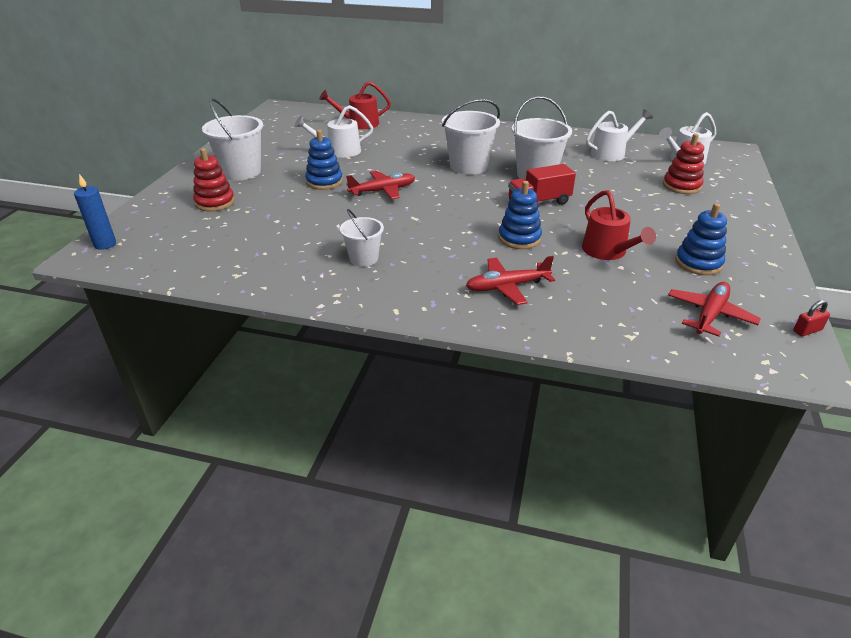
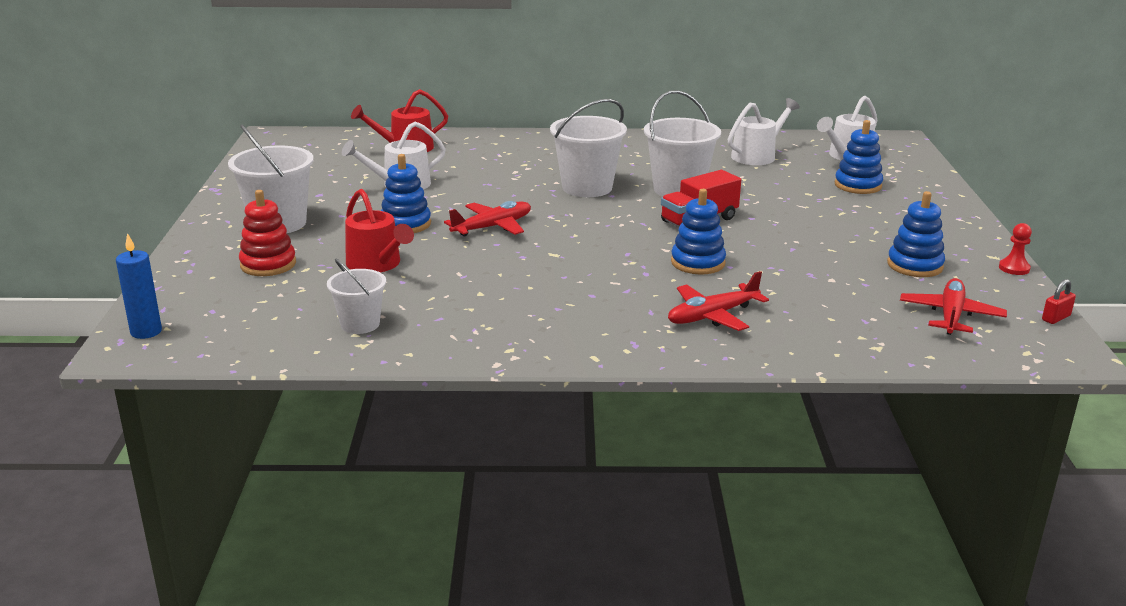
camera: 15 degrees left, 10 degrees down
(364, 258) = (518, 307): white bucket -> white bucket (360, 324)
(607, 251) = (808, 265): red watering can -> red watering can (377, 264)
(681, 186) = (858, 185): red stacking toy -> blue stacking toy
(787, 277) = (1014, 268): none -> red pawn

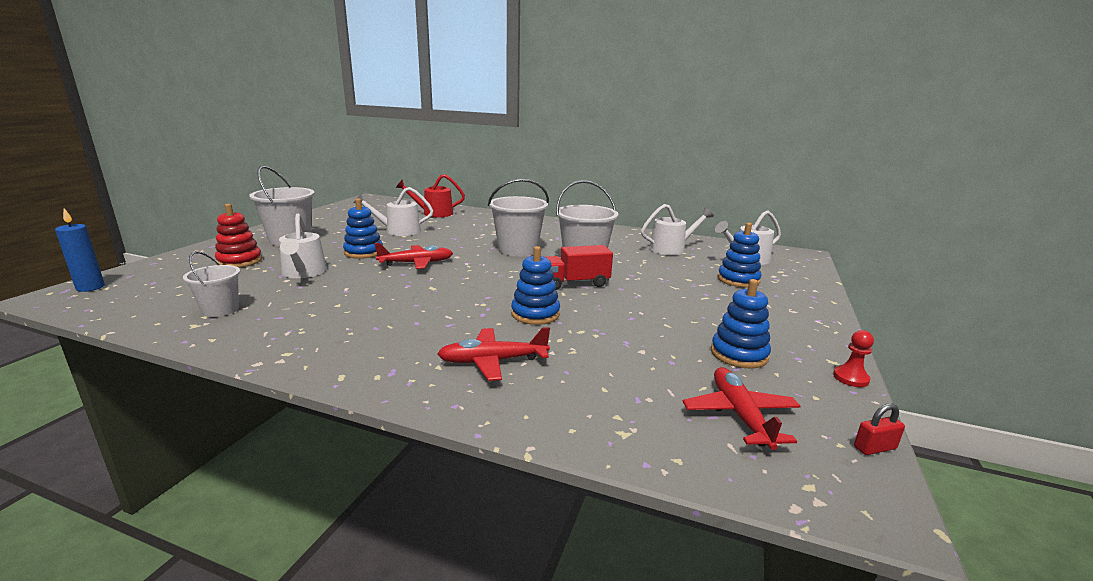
camera: 20 degrees right, 5 degrees down
(377, 264) = (303, 273): red watering can -> white watering can
(951, 316) = (740, 415): red plane -> red plane turned 45 degrees counterclockwise

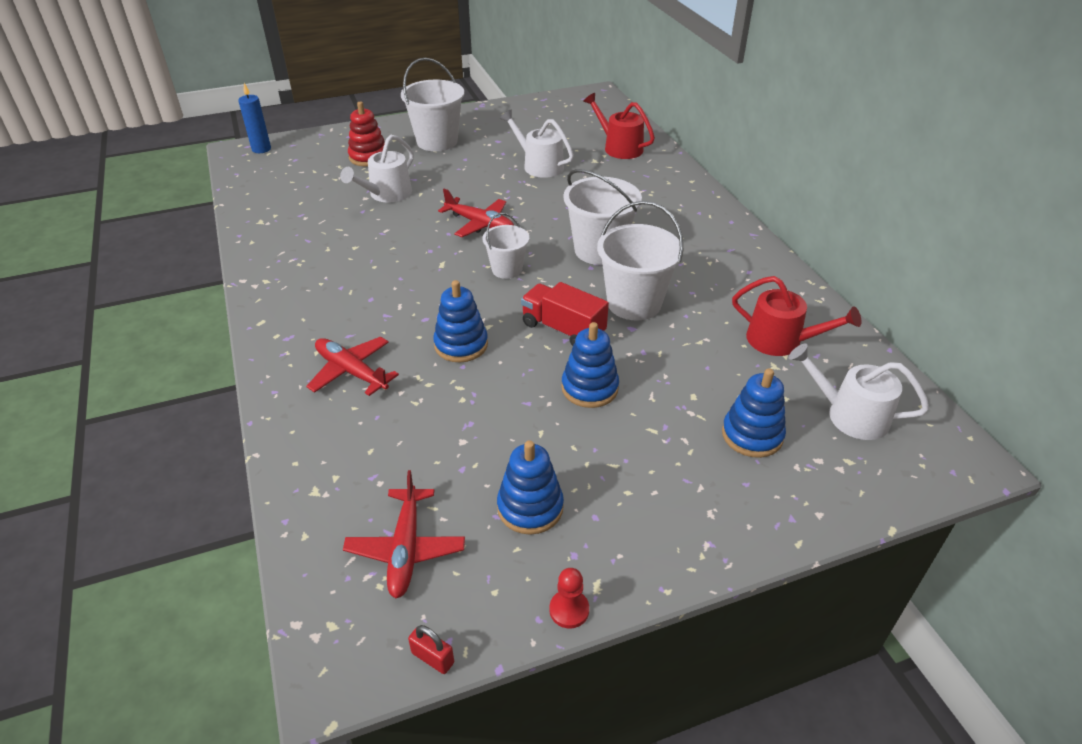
camera: 50 degrees right, 20 degrees up
(220, 310) = (289, 213): white bucket -> white bucket (507, 269)
(363, 252) = (463, 187): blue stacking toy -> blue stacking toy (589, 388)
(671, 249) = (781, 341): white watering can -> red watering can
(740, 415) = (406, 548): red plane -> red plane turned 135 degrees clockwise

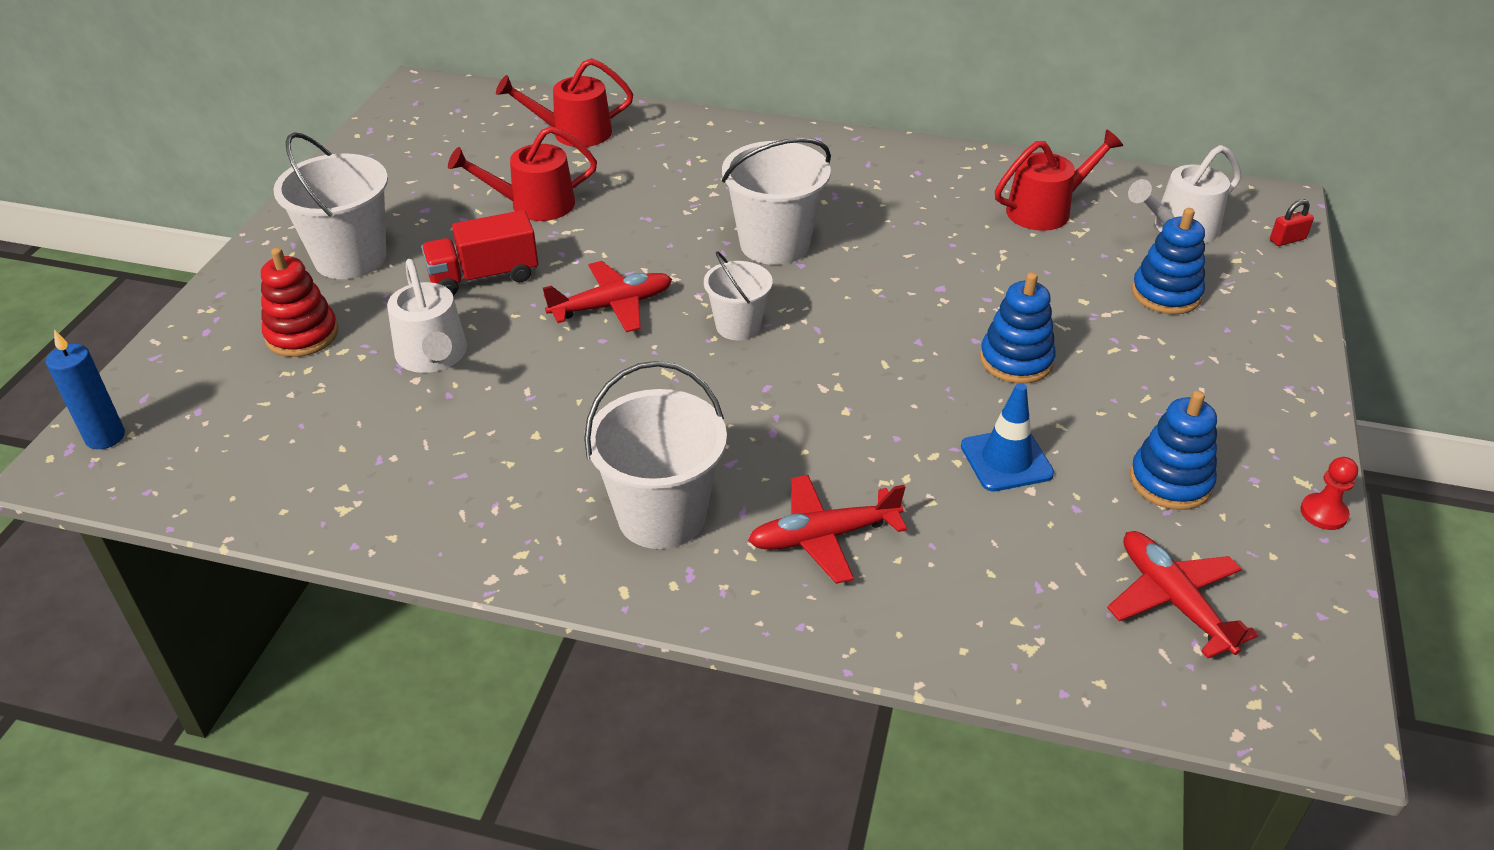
camera: 55 degrees left, 0 degrees up
(406, 548) = (1174, 600): red plane -> red plane turned 150 degrees counterclockwise
(433, 658) = (1338, 636): red padlock -> red padlock (1287, 239)
(461, 345) = (854, 423): blue stacking toy -> none
(482, 420) = (1006, 460): none -> blue traffic cone
(539, 165) = (534, 205): white watering can -> red watering can
(563, 329) = (898, 334): red truck -> red truck (484, 277)
(634, 303) = (899, 266): white bucket -> white bucket (661, 515)

